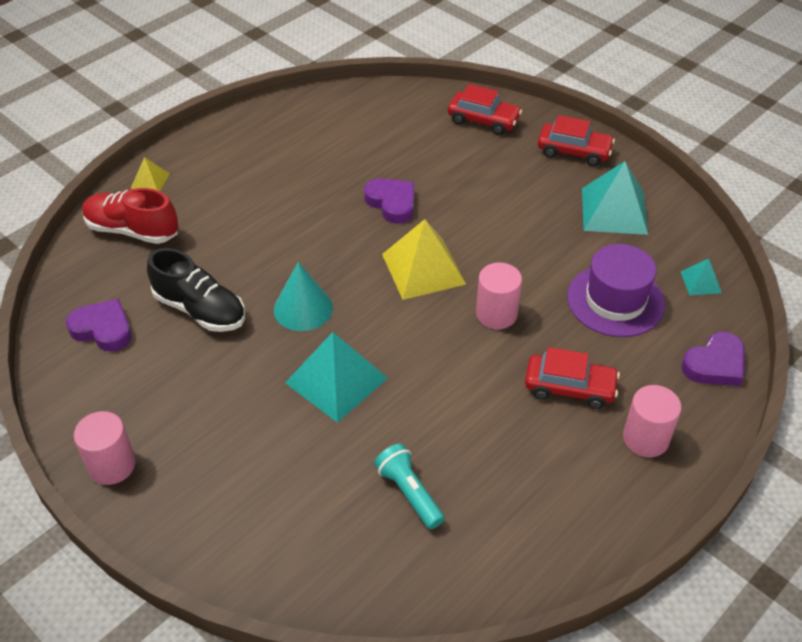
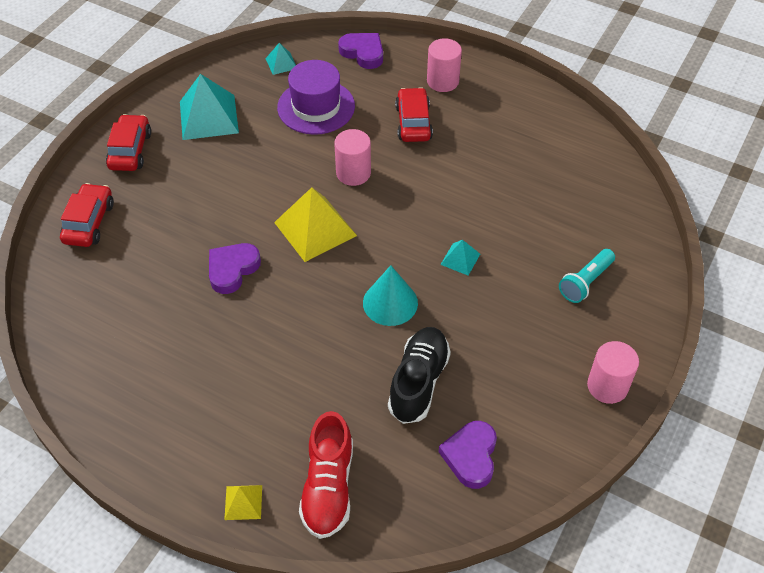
camera: 105 degrees left, 5 degrees up
(336, 380) = (460, 259): turquoise pyramid -> turquoise pyramid, size x0.49
(409, 493) = (542, 193): turquoise flashlight -> turquoise flashlight (585, 282)

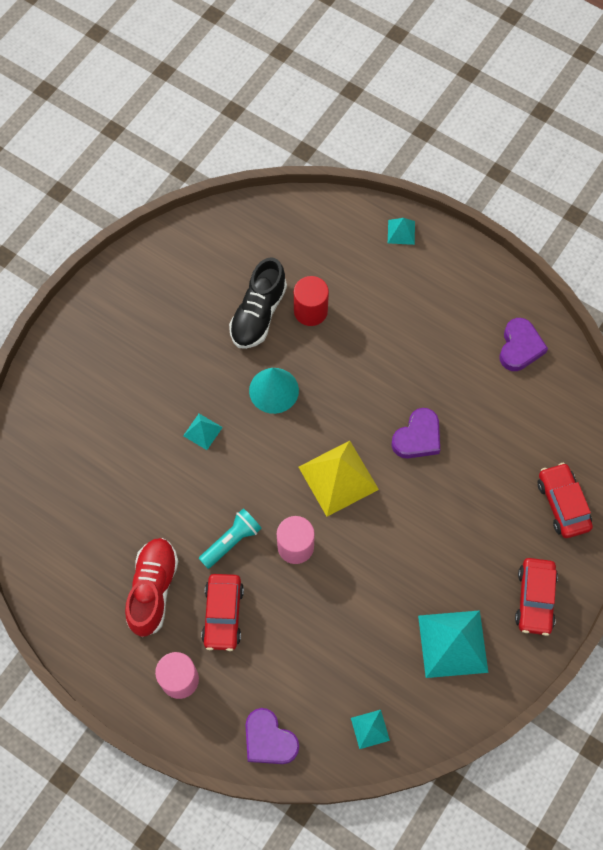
camera: 175 degrees left, 15 degrees up
(89, 222) = (562, 504): red car -> red car turned 150 degrees clockwise
(243, 502) = (401, 232): yellow pyramid -> turquoise pyramid
(316, 107) = (331, 649): purple hat -> none
(328, 487) = (337, 238): red shoe -> red shoe (153, 590)
(356, 390) = (310, 311): none -> red cylinder
(470, 456) = (226, 252): purple heart -> purple heart (520, 347)
(585, 282) = (92, 397): turquoise flashlight -> turquoise flashlight (231, 541)
(607, 386) = (104, 298): pink cylinder -> none

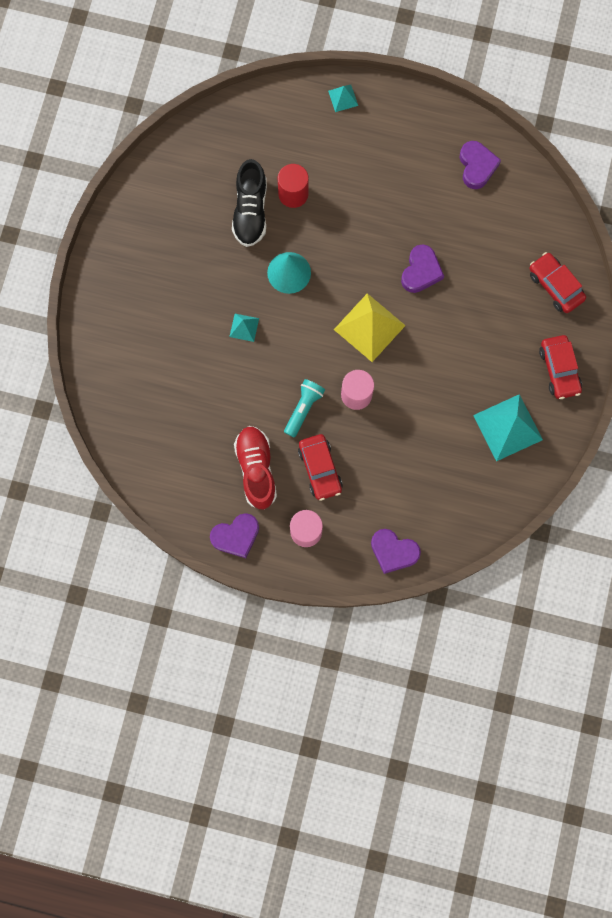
camera: 20 degrees left, 10 degrees up
(100, 656) = (236, 536): none -> purple heart
(370, 729) = (468, 515): turquoise pyramid -> none

